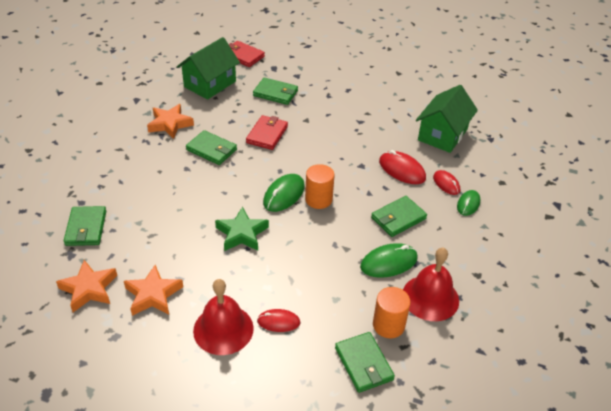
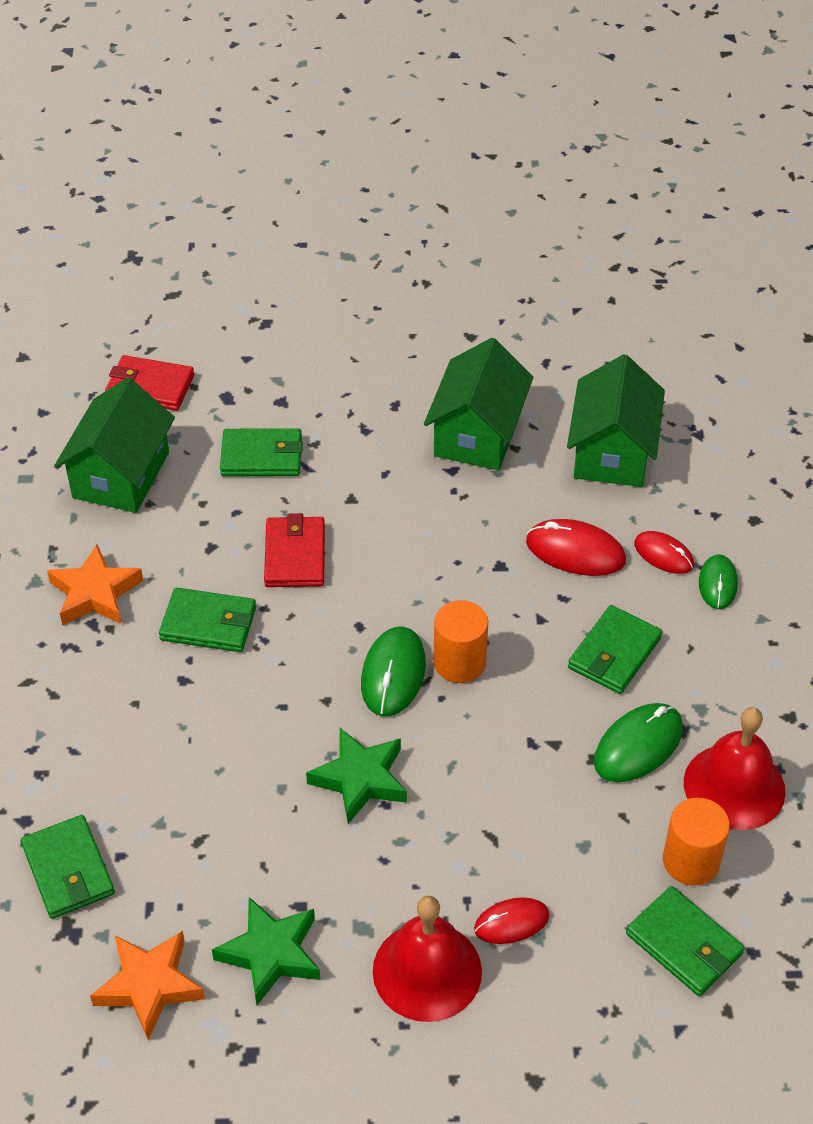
camera: 20 degrees left, 5 degrees up
(153, 295) = (271, 953): orange star -> green star
(380, 110) = (477, 434): none -> green house

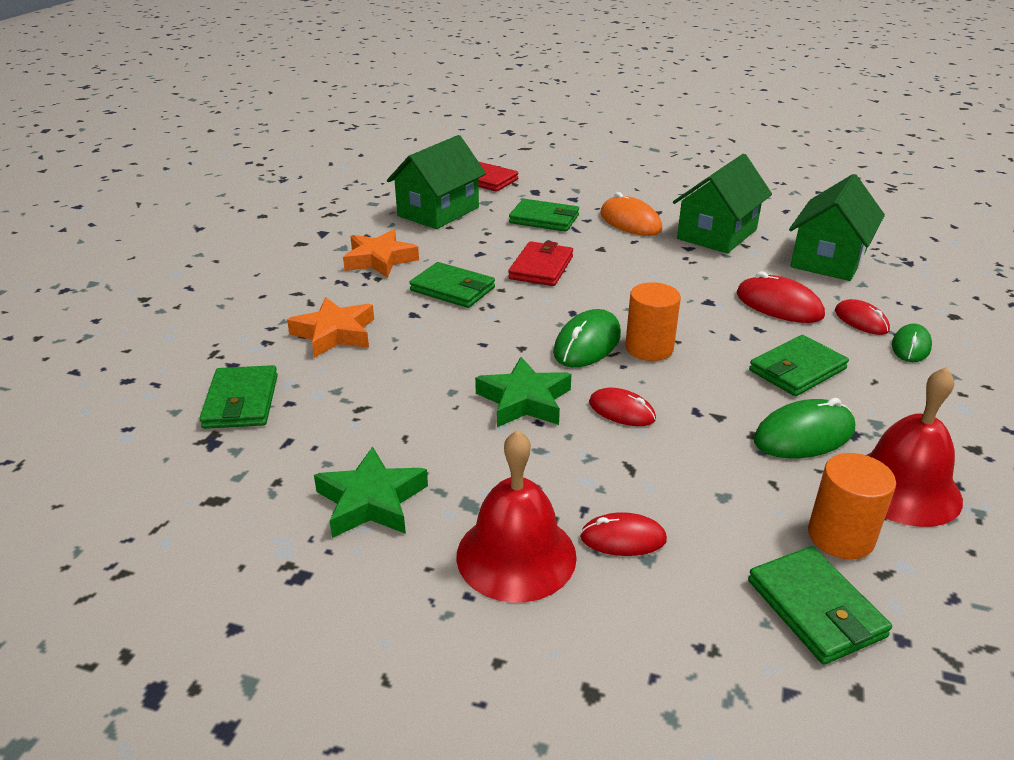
camera: 20 degrees right, 15 degrees down
(149, 986) = (247, 495): orange star -> orange star (334, 333)
(368, 434) = (630, 222): none -> orange mouse
(460, 764) = (621, 411): none -> red mouse

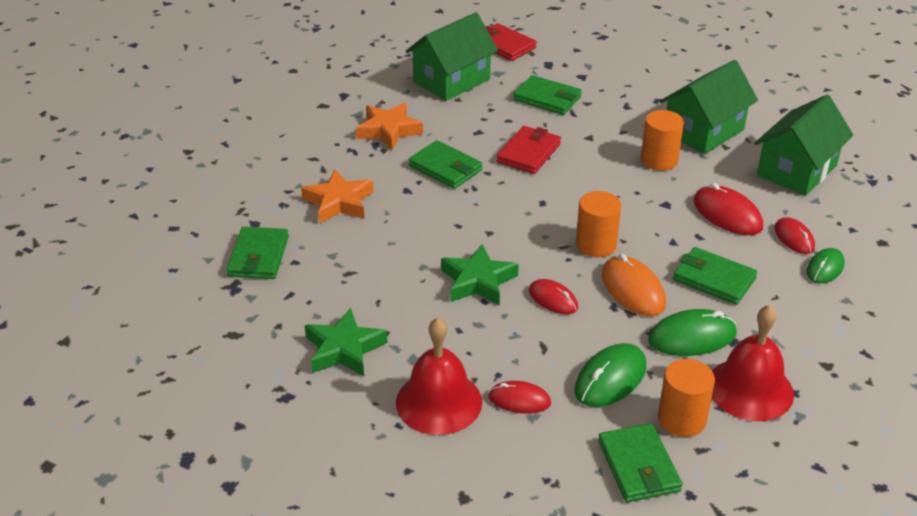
camera: 10 degrees right, 5 degrees up
(587, 343) = (545, 235): green mouse -> green mouse (610, 379)
(630, 222) = (627, 109): orange mouse -> orange mouse (633, 289)
(683, 262) = (659, 160): none -> orange cylinder
(797, 370) = (713, 279): green wallet -> green wallet turned 60 degrees clockwise

